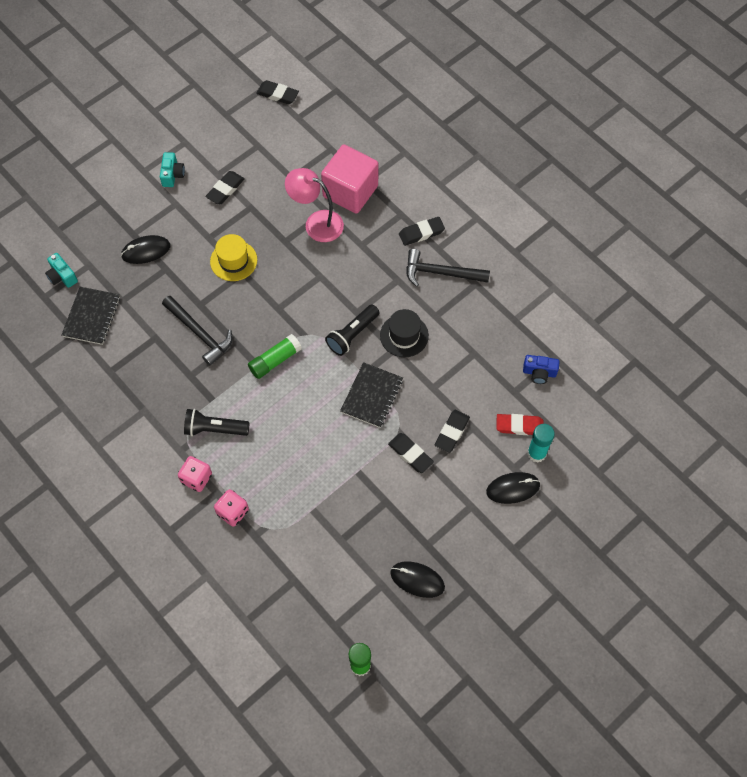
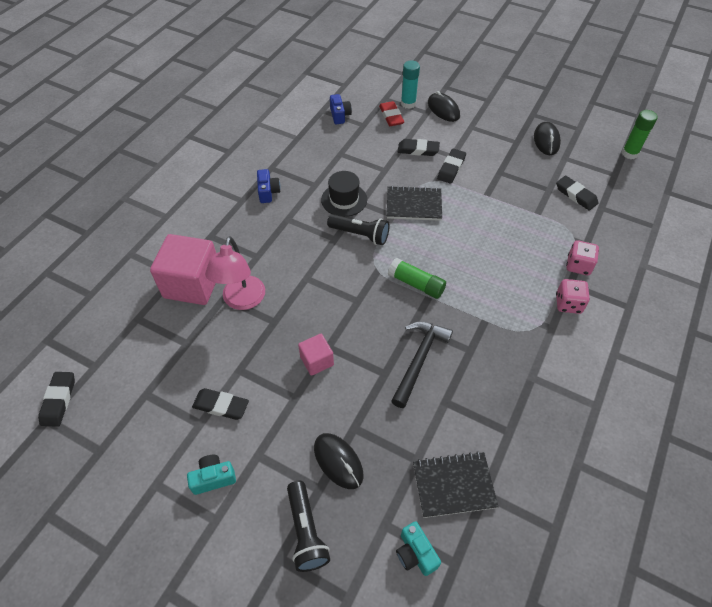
camera: 110 degrees left, 10 degrees down
(62, 276) = (415, 553): turquoise camera -> turquoise camera turned 120 degrees clockwise
(214, 429) = (512, 307): black flashlight -> black flashlight (306, 532)
(233, 261) = (317, 361): yellow hat -> pink cube
(421, 233) = (228, 215): black eraser -> black eraser (576, 195)
(440, 273) = (268, 192): black hammer -> blue camera

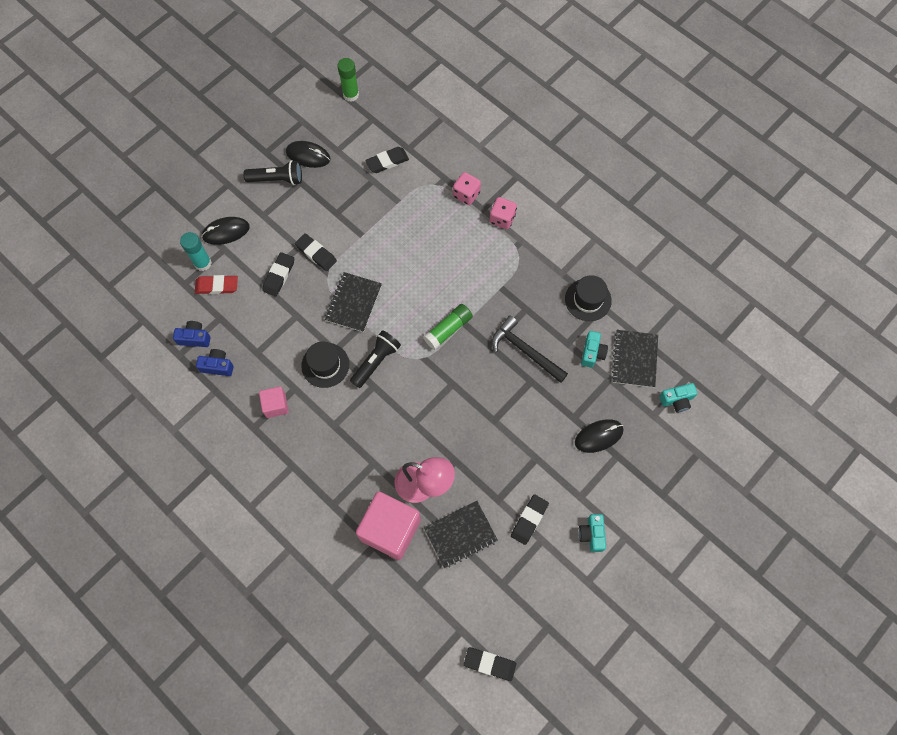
camera: 75 degrees left, 15 degrees up
(195, 344) = (460, 534): none -> black notebook
(268, 192) = (289, 437): blue camera -> blue camera (217, 366)
(306, 532) = (647, 472): black flashlight -> black flashlight (277, 179)
(317, 361) = (505, 432): pink cube -> pink cube (276, 405)
(443, 432) = (592, 353): none -> turquoise camera
(510, 413) = (588, 300): none -> black hat

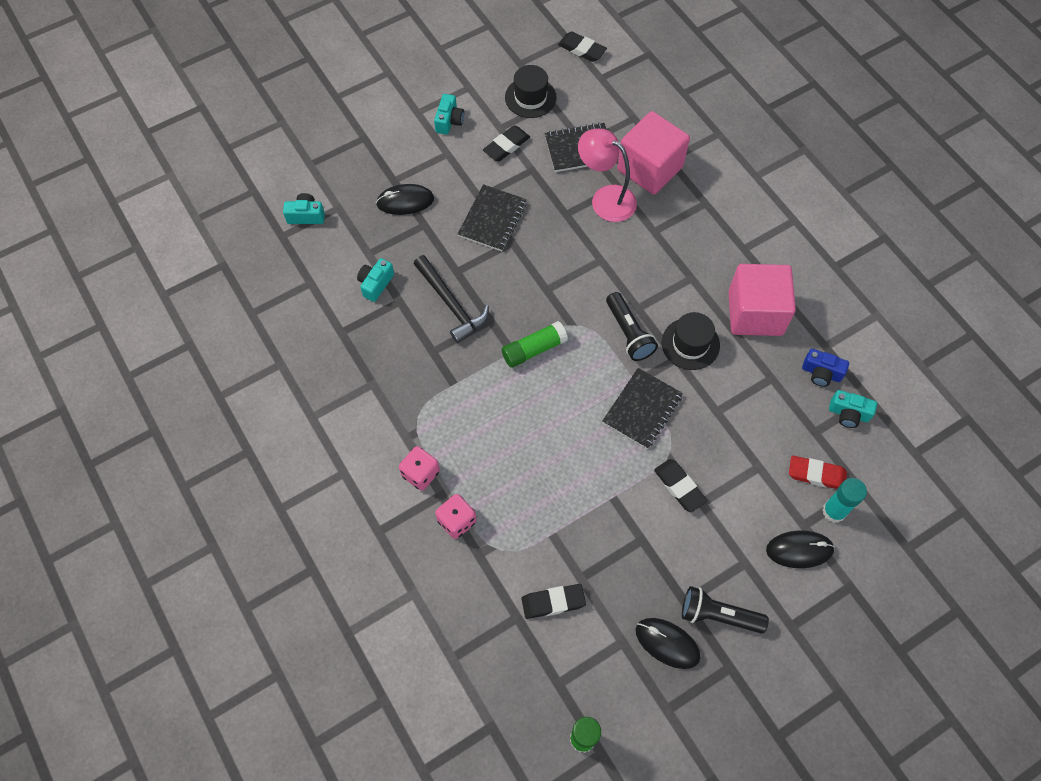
camera: 165 degrees left, 5 degrees down
(194, 338) = (848, 414): blue camera -> turquoise camera
(276, 405) = (755, 313): pink cube -> pink cube, size x1.95
(279, 276) = (733, 468): black eraser -> none
(376, 361) = (629, 333): black flashlight -> black flashlight turned 75 degrees counterclockwise
(588, 300) = (354, 344): black hat -> black hat (530, 97)
(634, 359) = (331, 266): black notebook -> black notebook (492, 219)

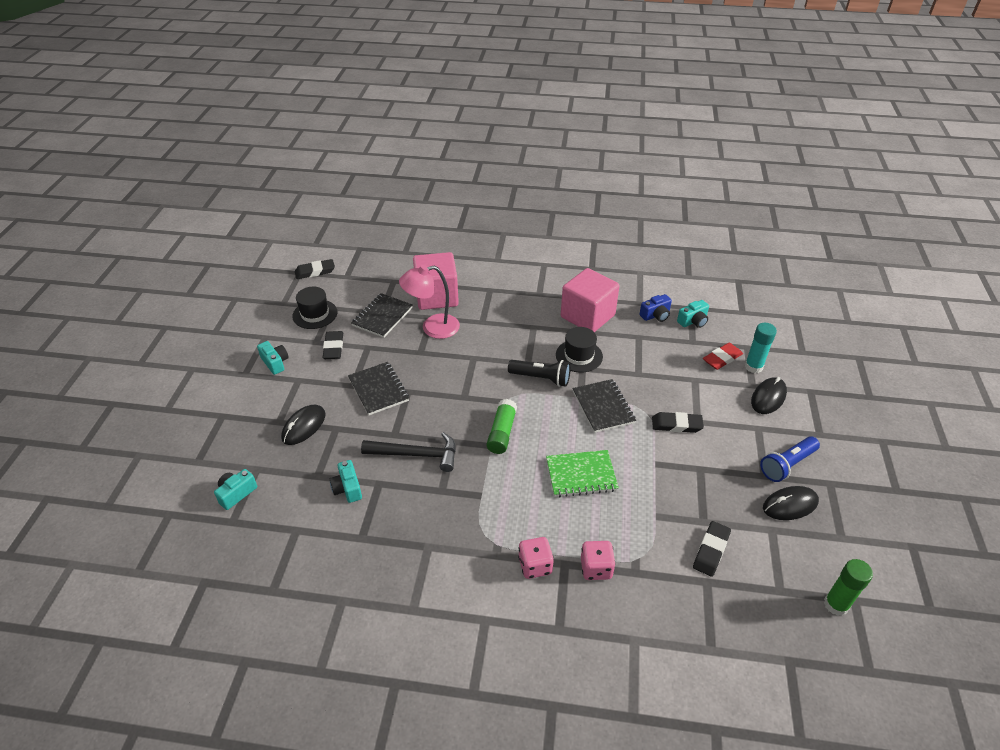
camera: 50 degrees left, 20 degrees down
(544, 445) = (581, 475): none -> green notebook
(718, 615) = (787, 465): black flashlight -> blue flashlight

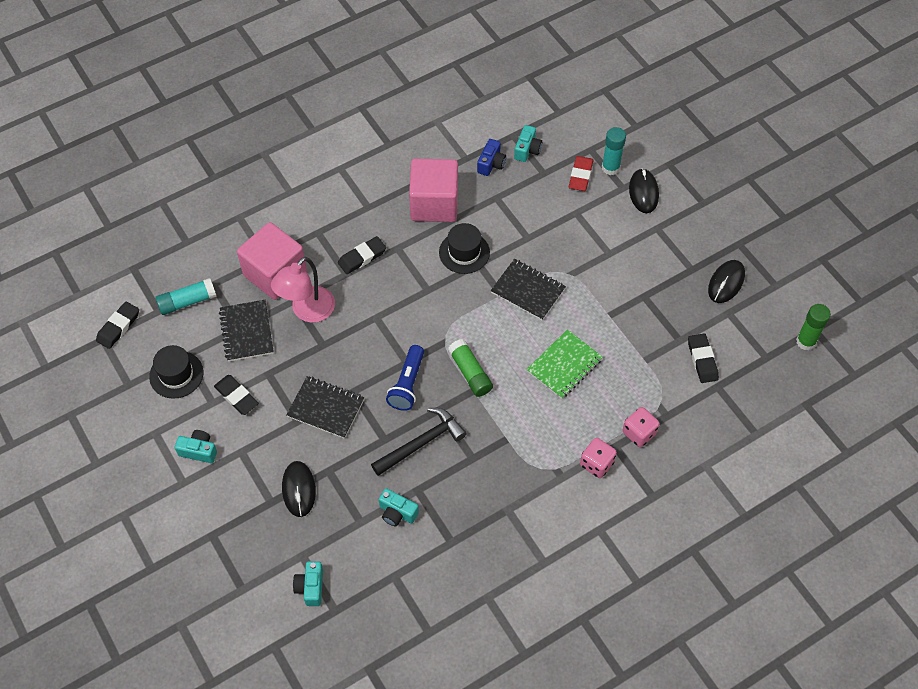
camera: 40 degrees left, 15 degrees up
(368, 281) = (187, 302): none -> turquoise glue stick
(541, 378) = (454, 298): black flashlight -> none
(676, 425) = (596, 268): black eraser -> black eraser (362, 257)
(787, 465) = (700, 248): blue flashlight -> blue flashlight (407, 384)

